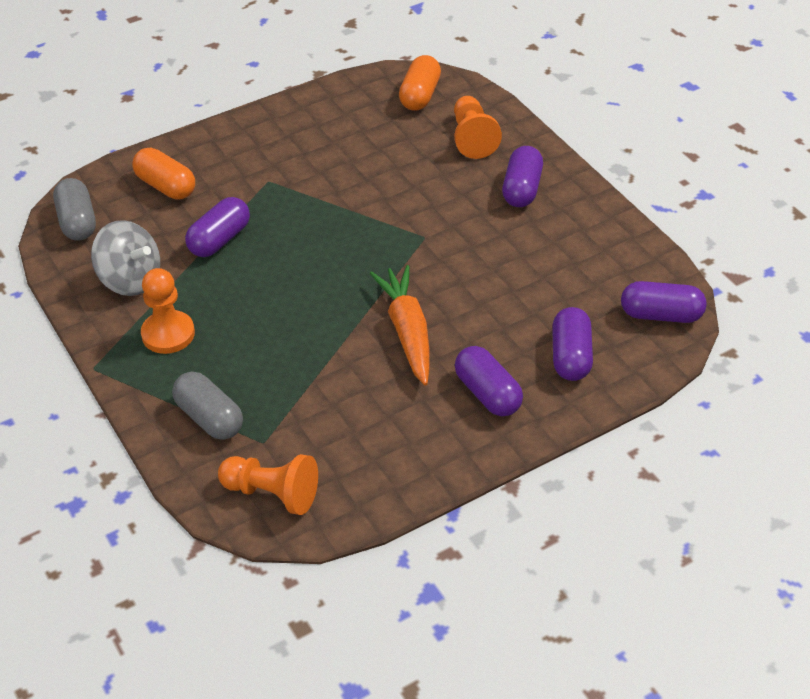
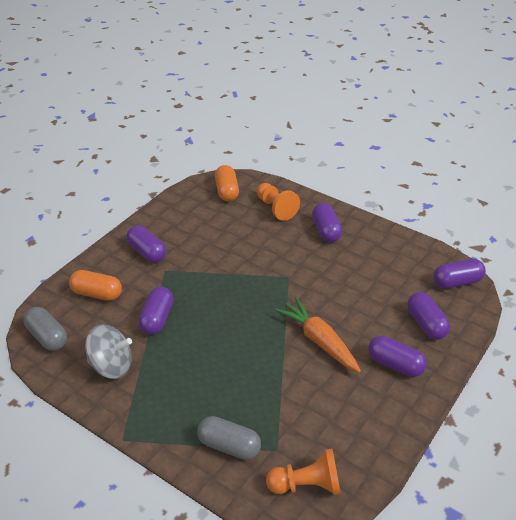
camera: 25 degrees left, 5 degrees down
(168, 334) = (162, 396): orange pawn -> none
(260, 151) = (147, 252): none -> purple capsule

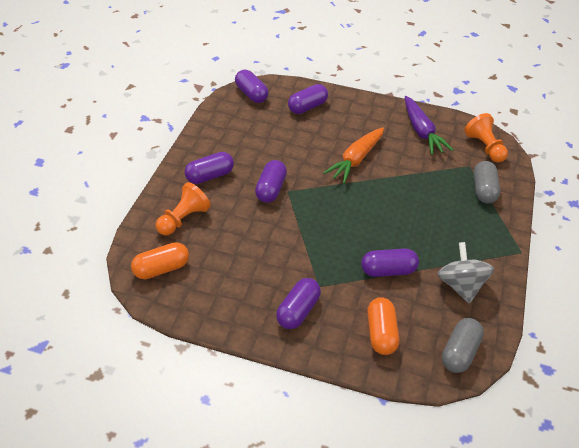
camera: 110 degrees left, 5 degrees up
(357, 423) = (421, 131): none -> purple carrot
(395, 364) = (357, 119): purple capsule -> purple capsule (271, 189)

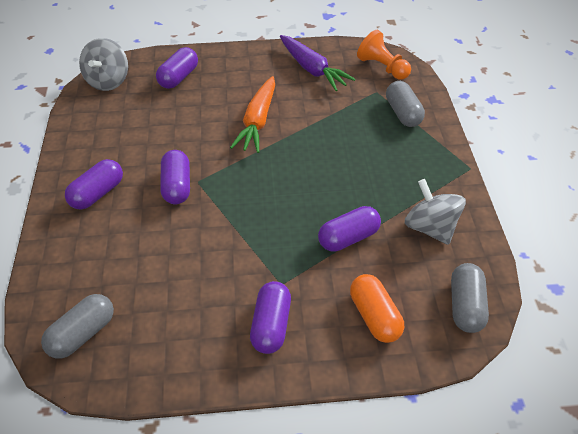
camera: 20 degrees left, 5 degrees up
(161, 269) = (83, 333): orange capsule -> grey capsule
(183, 219) = (86, 258): orange pawn -> none
(251, 94) = (108, 81): purple capsule -> grey spinning top

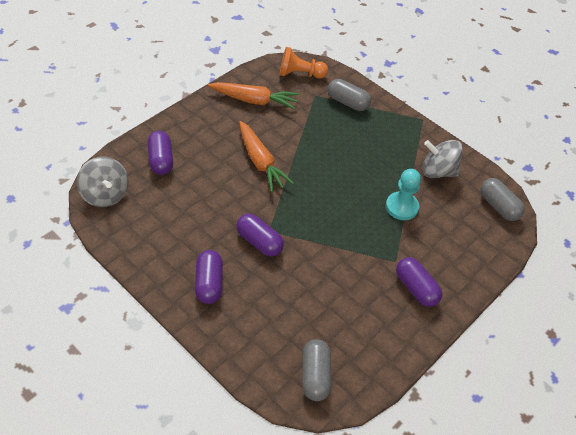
camera: 45 degrees left, 0 degrees up
(312, 69) = (254, 100): purple carrot -> orange carrot
(348, 237) = (401, 207): purple capsule -> turquoise pawn
(374, 315) = (462, 244): orange capsule -> none

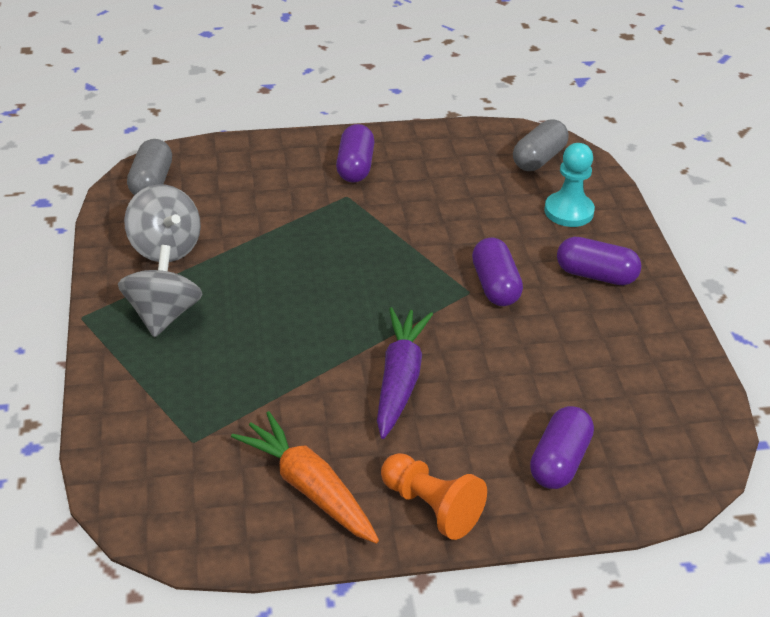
camera: 140 degrees left, 10 degrees down
(105, 194) = (684, 450): grey spinning top -> grey spinning top (163, 315)
(209, 283) = (596, 275): purple capsule -> purple capsule turned 75 degrees clockwise
(260, 162) = (399, 380): orange carrot -> purple carrot
(300, 74) = (170, 497): orange pawn -> orange pawn (431, 507)
(347, 102) = (156, 400): grey capsule -> none
(401, 207) = (269, 236): turquoise pawn -> turquoise pawn (568, 211)

